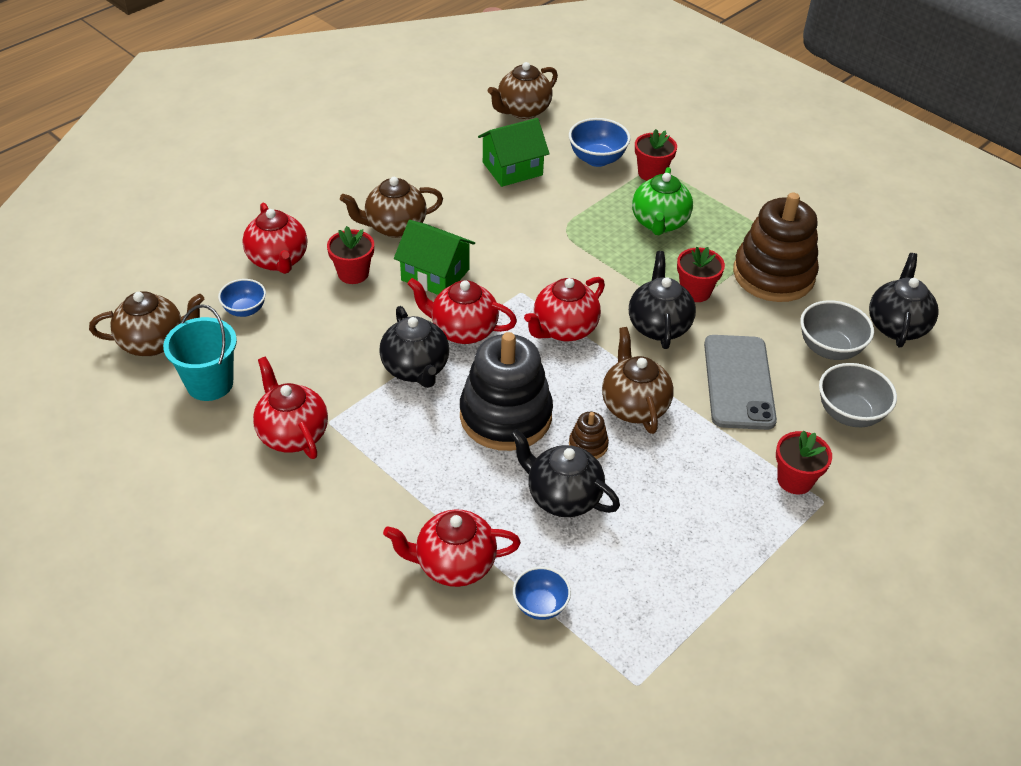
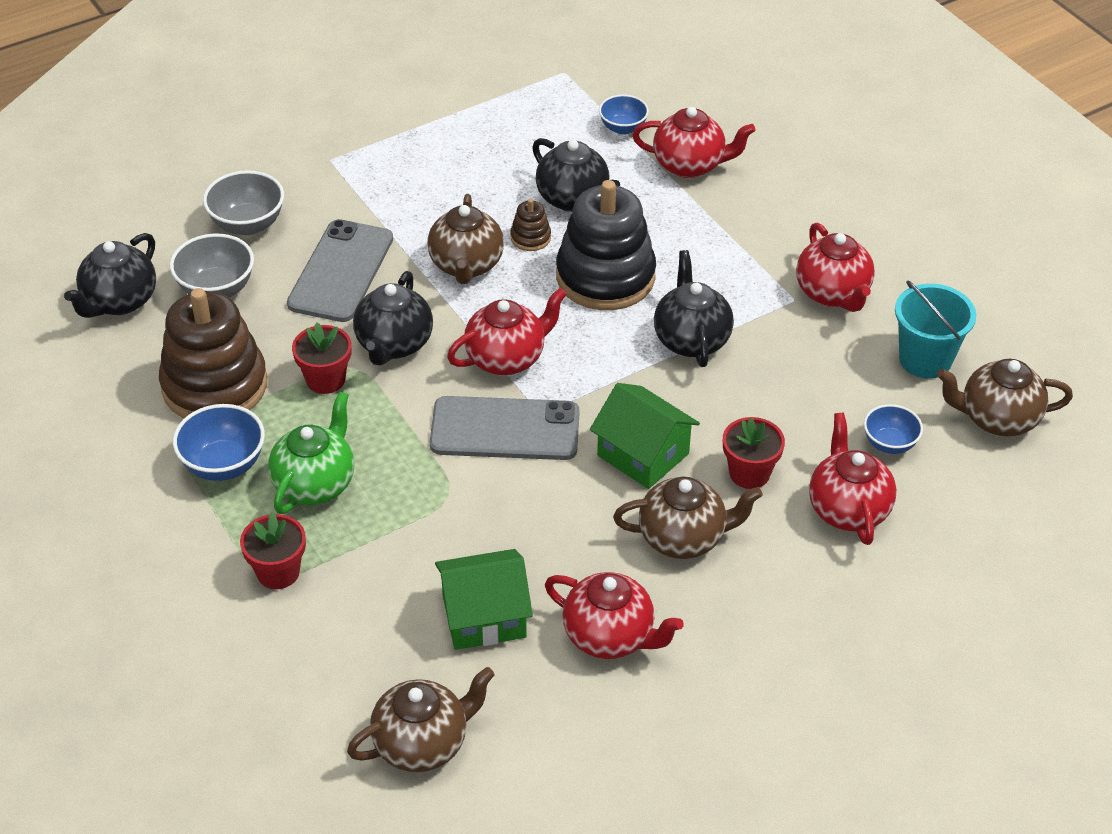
camera: 165 degrees left, 0 degrees up
(462, 330) = (626, 376): red teapot -> red teapot (610, 636)
(543, 277) = (505, 429): none -> grey phone
(597, 159) = (346, 614): blue bowl -> blue bowl (223, 465)
(795, 480) = (345, 179): red flower pot -> none

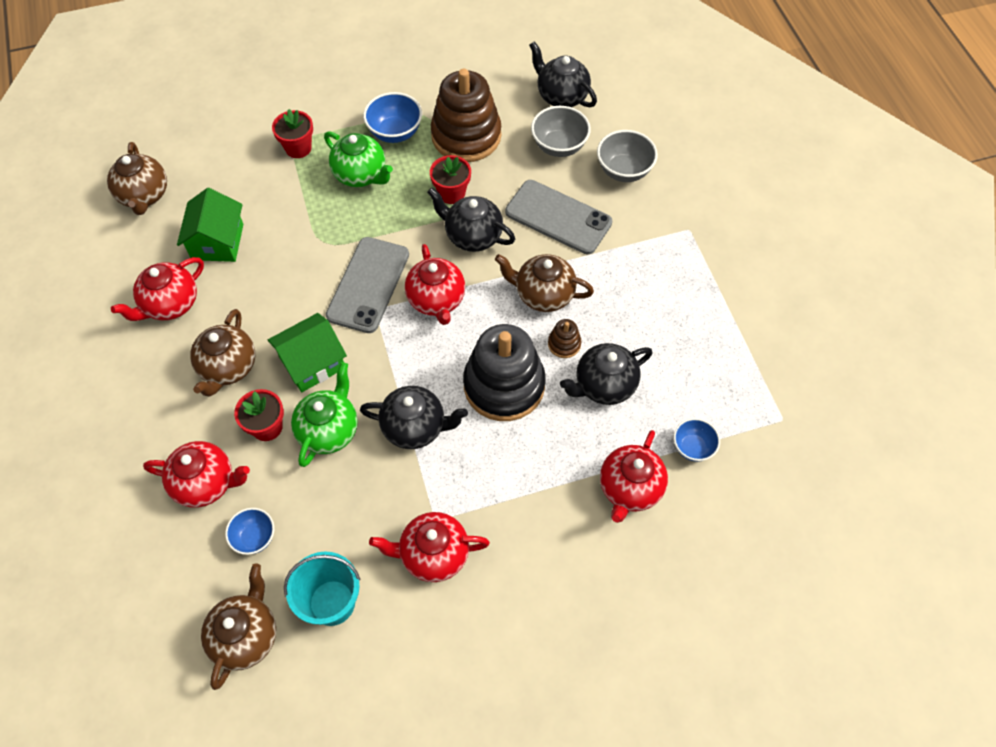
camera: 105 degrees right, 15 degrees up
(727, 414) = (329, 430): none -> green teapot

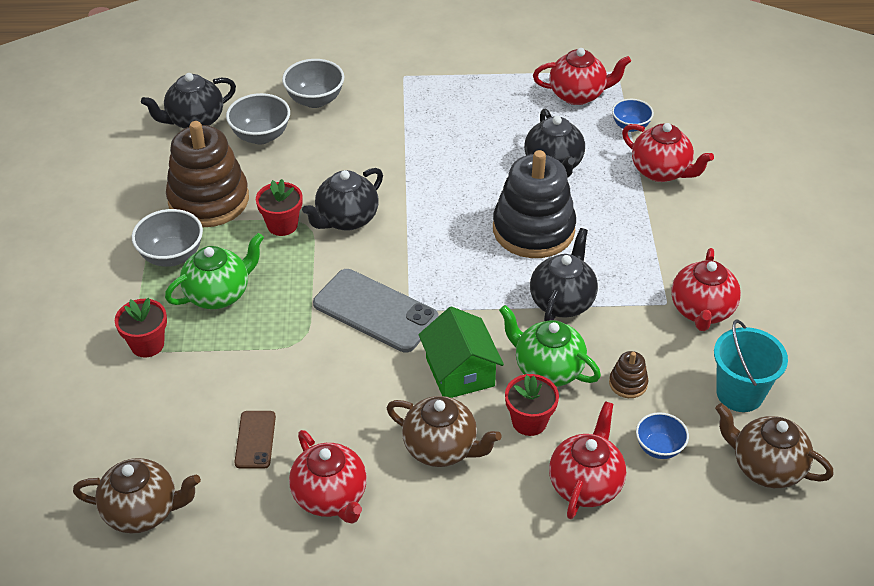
camera: 75 degrees left, 15 degrees down
(218, 242) = (255, 439): green house -> brown phone
(395, 132) = (172, 256): blue bowl -> grey bowl
(436, 300) = (416, 260): red teapot -> red teapot (578, 95)
(543, 294) = (439, 183): brown teapot -> none
(558, 217) = (351, 154): grey phone -> none
(564, 344) = (500, 180): brown stacking toy -> brown stacking toy (628, 383)

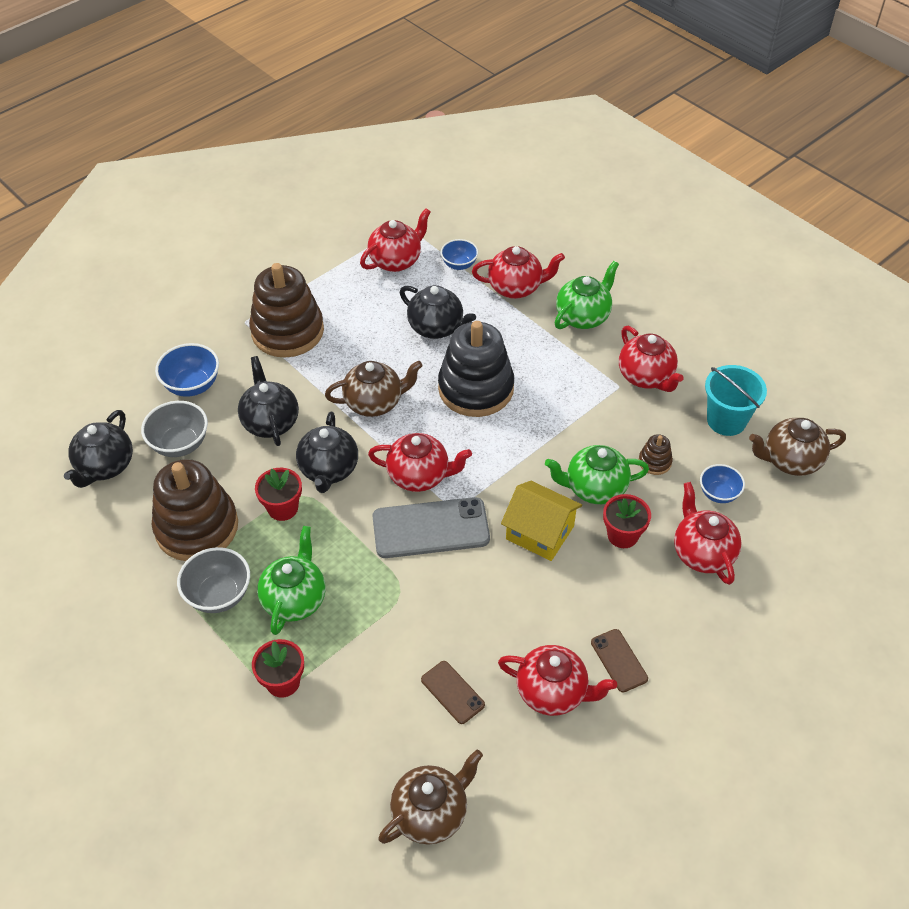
camera: 40 degrees left, 5 degrees up
(315, 100) = (192, 385): grey bowl -> blue bowl
(411, 267) = (420, 476): none -> red teapot
(412, 514) = (619, 660): none -> brown phone
(429, 101) = (287, 331): none -> brown stacking toy
(441, 448) = (587, 598): brown teapot -> brown teapot (375, 402)
(460, 372) = (540, 532): green house -> yellow house
(562, 301) = (552, 431): black teapot -> black teapot (270, 422)
(698, 228) = (583, 317): none -> green teapot

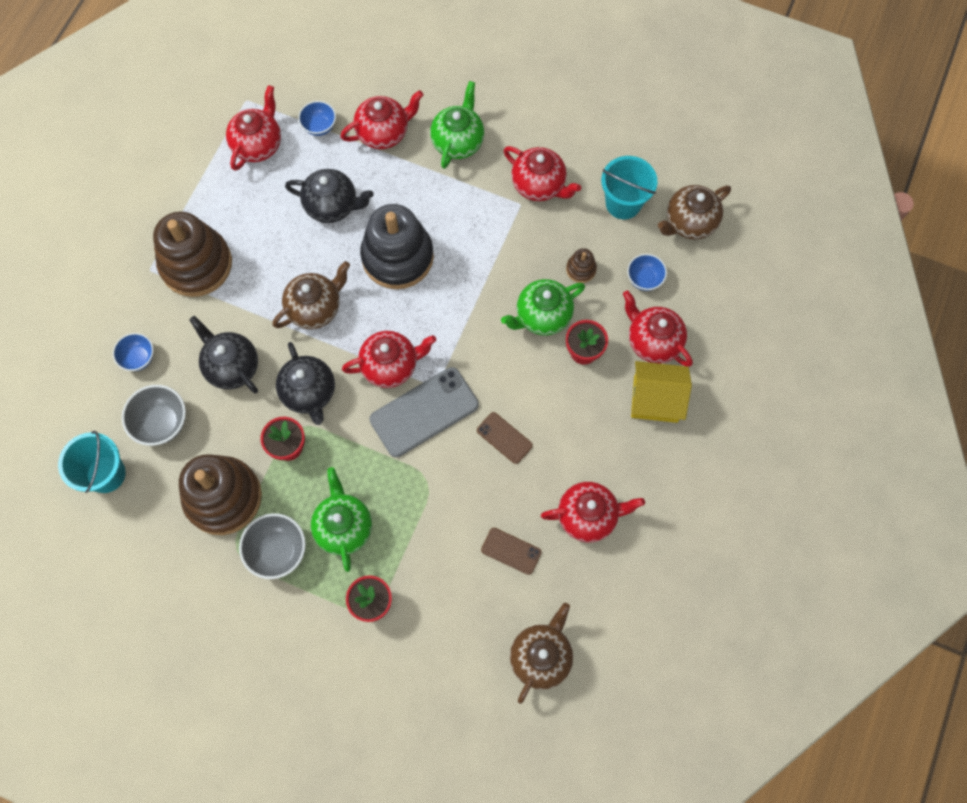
camera: 25 degrees left, 20 degrees up
(105, 466) = (106, 474): black teapot -> turquoise bucket
(192, 385) = (138, 358): blue bowl -> blue bowl, size x0.66
(540, 532) = (516, 377): yellow house -> yellow house (655, 399)
(619, 660) = (627, 466): brown phone -> brown phone (504, 438)

